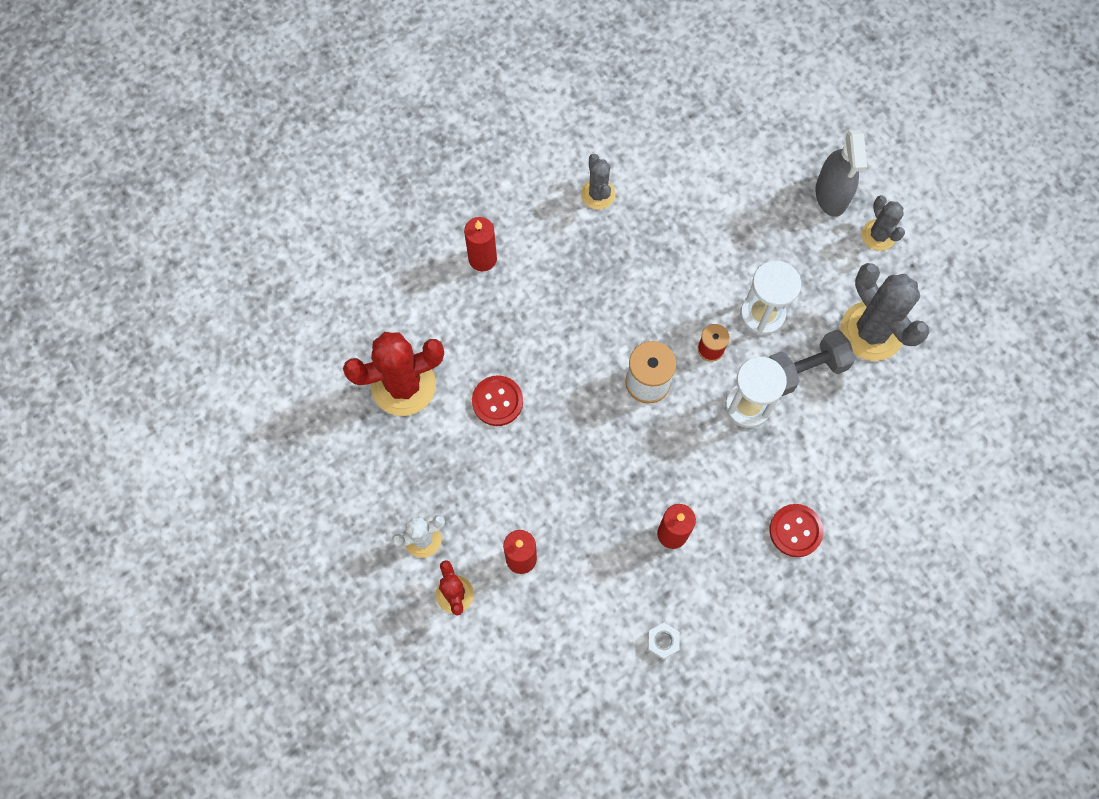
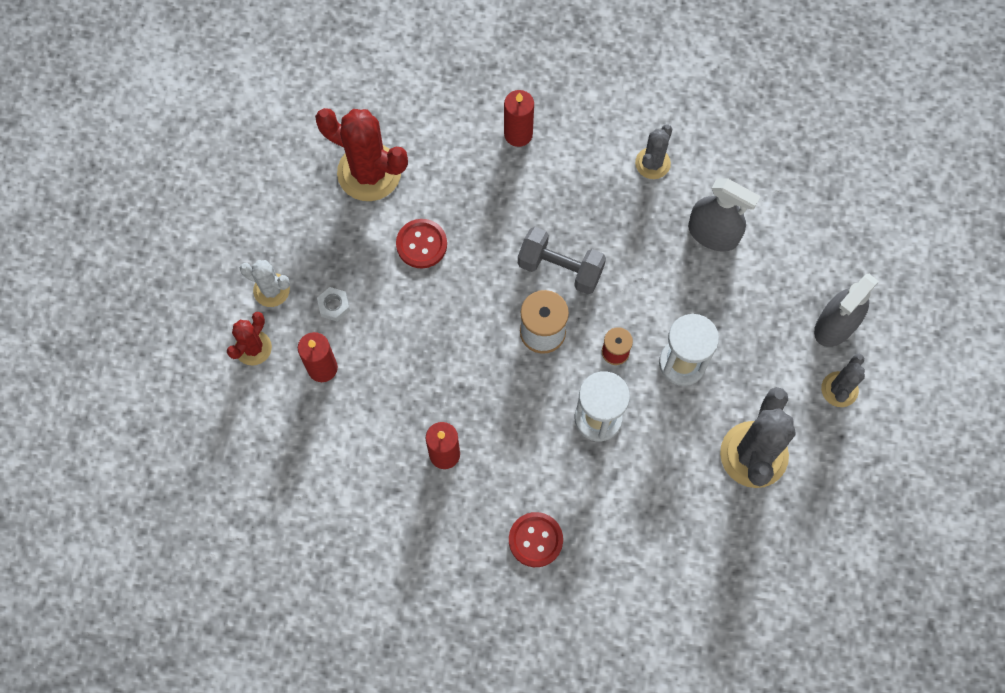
camera: 45 degrees right, 0 degrees up
(662, 641) = (357, 520): white nut -> white nut (334, 306)
(689, 206) = (713, 234): none -> grey spray bottle
(805, 369) = (670, 433): grey dumbbell -> grey dumbbell (560, 268)

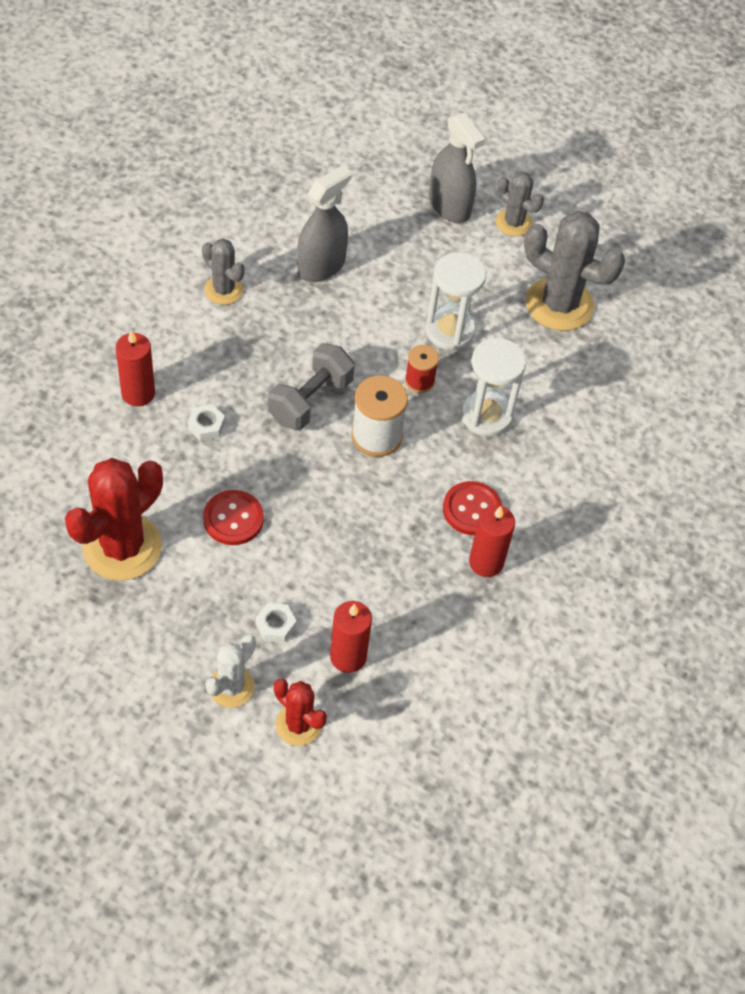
camera: 80 degrees left, 15 degrees down
(504, 195) = (206, 426): none -> white nut
(535, 540) = (601, 505): red button -> red button (472, 509)

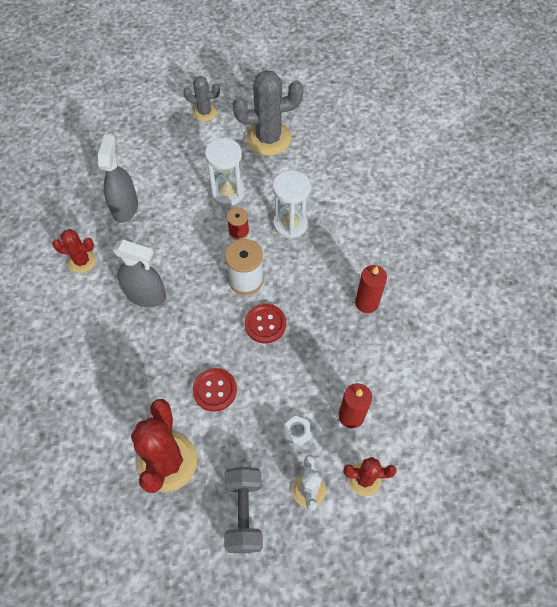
camera: 35 degrees left, 5 degrees up
(138, 393) = (89, 361): red candle -> none
(206, 426) = (147, 348): white nut -> none
(223, 290) = (82, 261): grey cactus -> red cactus
(310, 400) = (191, 287): grey dumbbell -> grey dumbbell (244, 513)
(449, 206) = (163, 126): grey spray bottle -> grey spray bottle (146, 295)
(472, 509) = (332, 280): red button -> red button (265, 324)

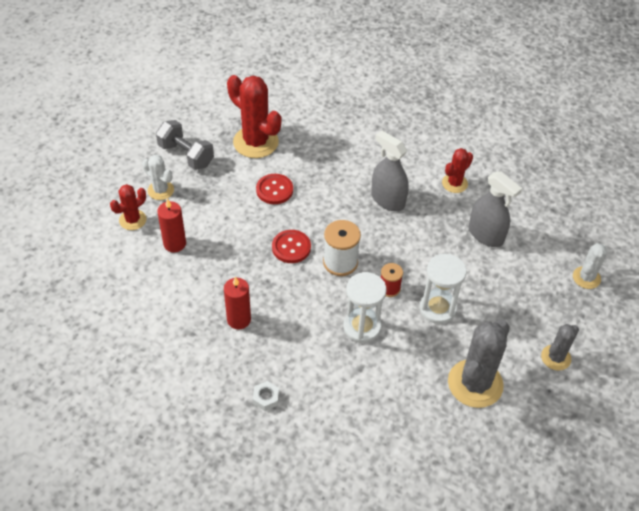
camera: 130 degrees right, 10 degrees down
(115, 131) = (586, 278): none -> white cactus
(146, 295) = (388, 200): grey spray bottle -> grey spray bottle turned 75 degrees clockwise
(297, 432) = (199, 210): white nut -> white nut (266, 398)

